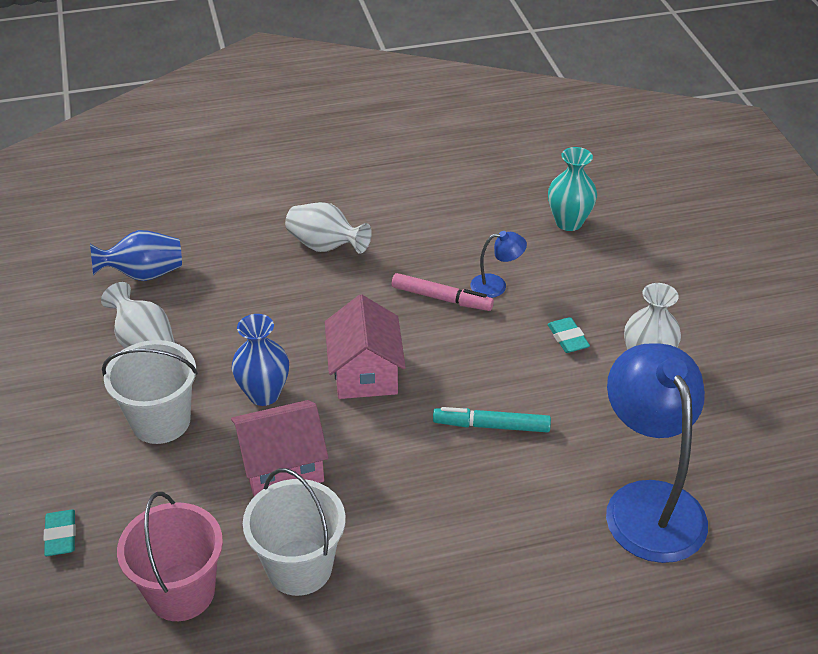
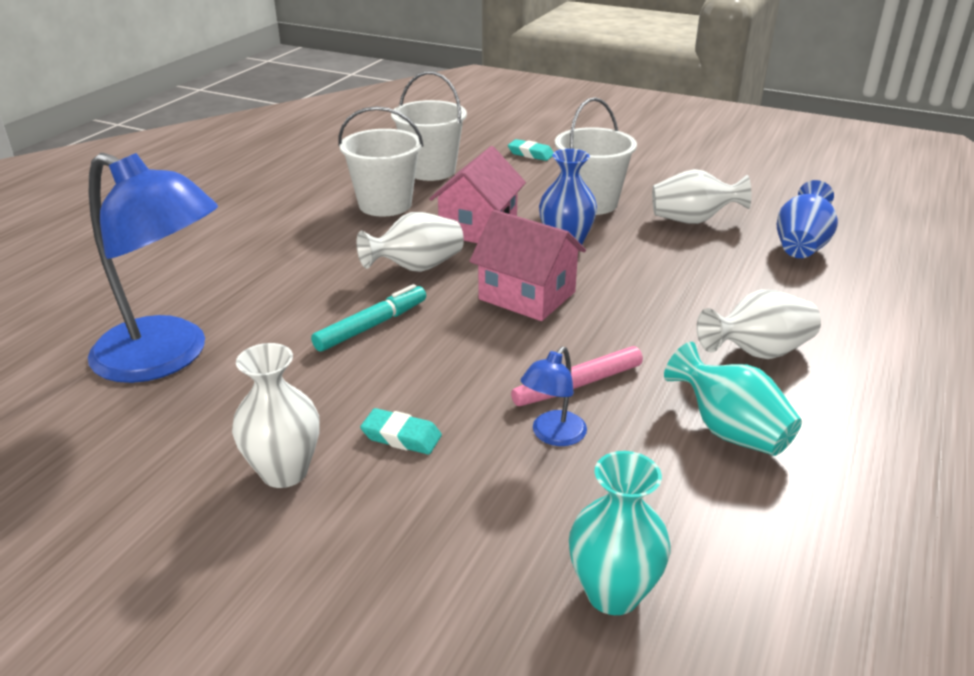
camera: 130 degrees right, 10 degrees down
(181, 592) = (431, 170): pink bucket -> white bucket
(391, 458) = (416, 268): none -> white vase
(417, 231) = (729, 431): none -> turquoise vase

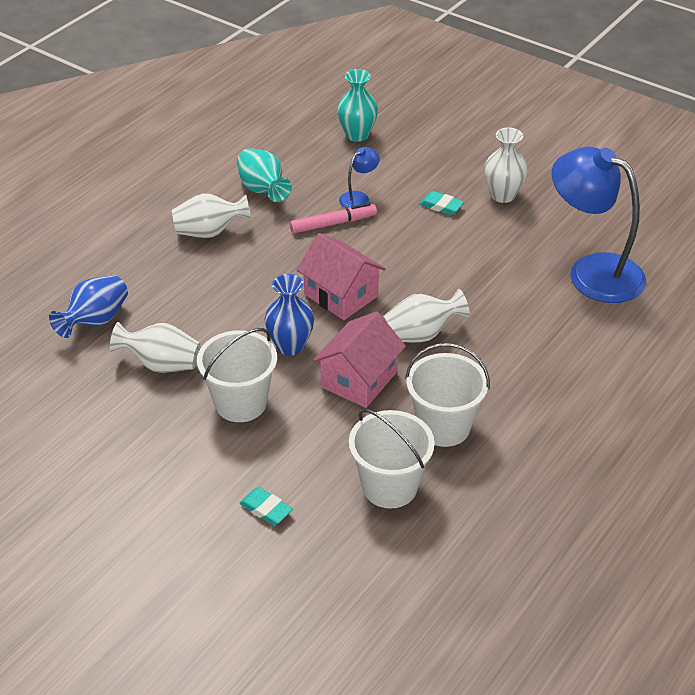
camera: 170 degrees left, 10 degrees up
(371, 326) = (457, 281): turquoise marker -> none

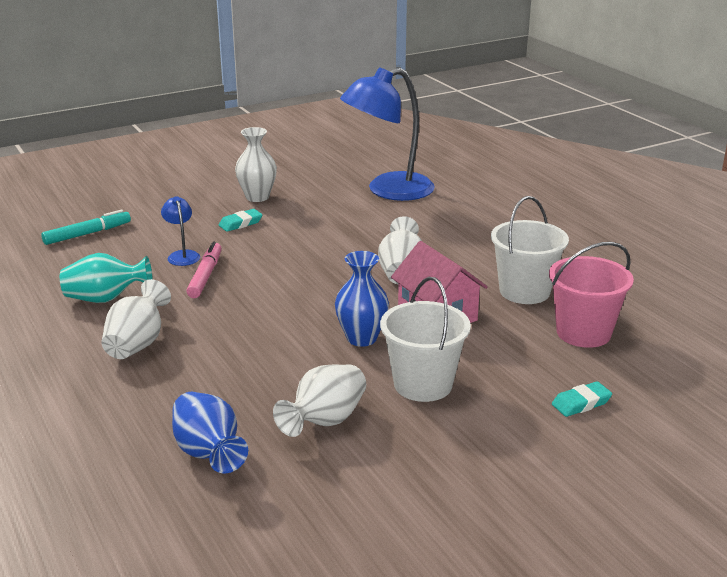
camera: 65 degrees left, 15 degrees down
(341, 295) = (313, 296): pink house -> none
(357, 135) = (87, 234): turquoise vase -> turquoise marker
(389, 486) = (583, 333): white bucket -> pink bucket

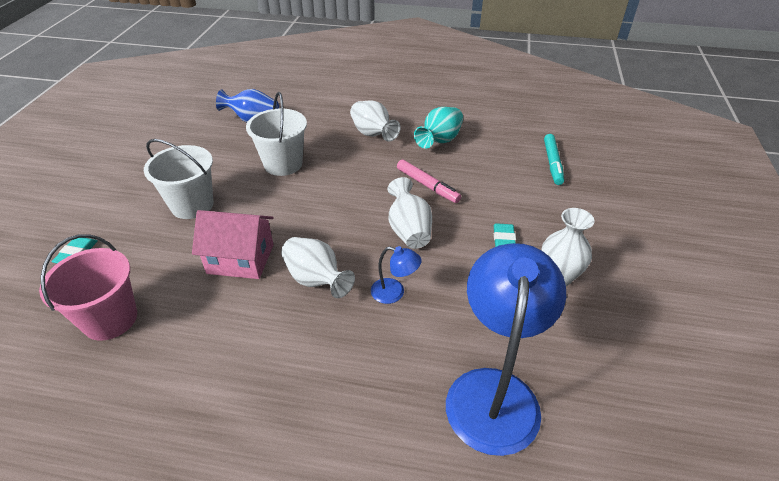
camera: 130 degrees right, 15 degrees up
(182, 255) = (472, 188): blue lamp -> blue lamp (394, 293)
(325, 421) = (221, 158): white vase -> white vase (409, 230)
(361, 338) = (266, 209): blue vase -> none
(524, 291) = (196, 333): white bucket -> white bucket (283, 164)

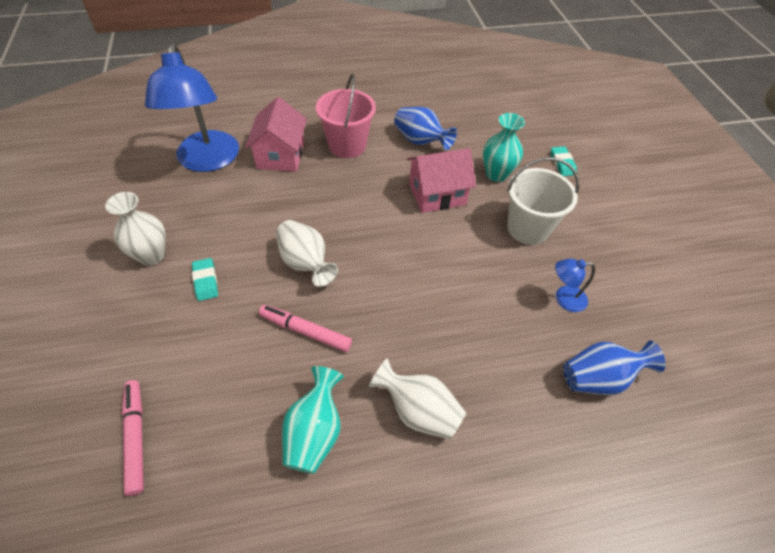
camera: 155 degrees right, 10 degrees up
(110, 319) = (483, 135): pink bucket -> pink bucket (347, 145)
(158, 262) = (496, 174): none -> turquoise vase
(195, 334) = (420, 141): none -> blue vase
(283, 164) = (491, 309): white bucket -> none
(316, 280) = (364, 195): white vase -> none
(390, 369) = (281, 155): none -> pink house
(394, 293) = (297, 202): blue lamp -> blue lamp (564, 299)
(552, 163) = (136, 438): turquoise marker -> pink marker

